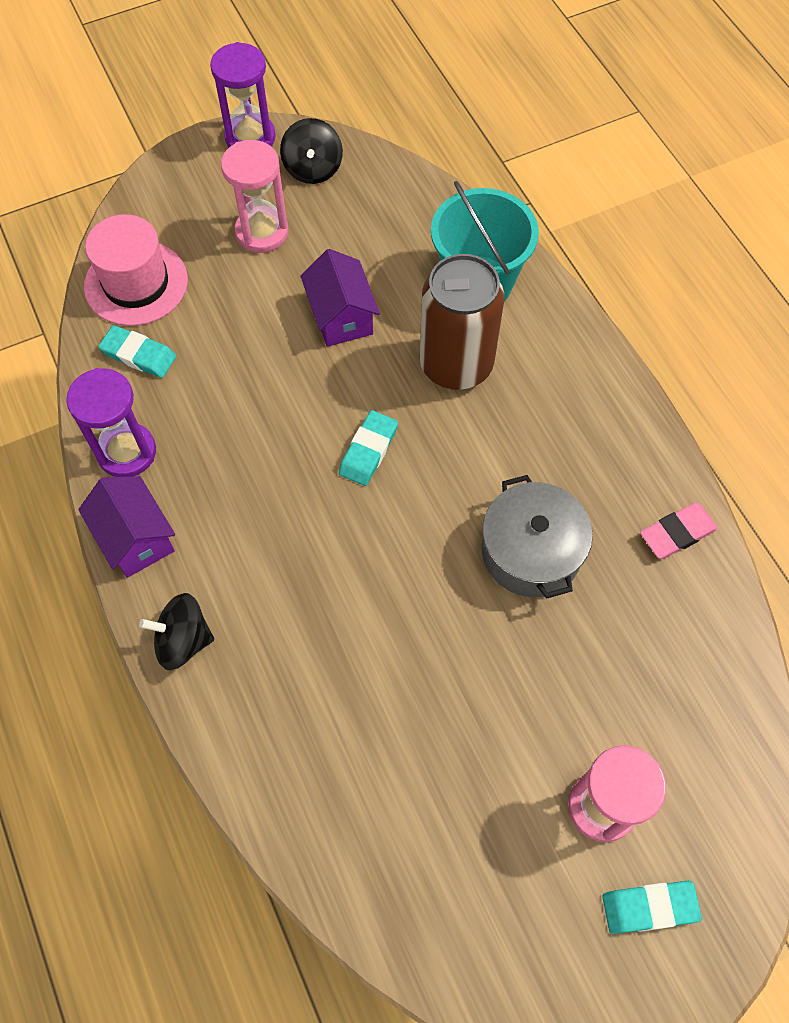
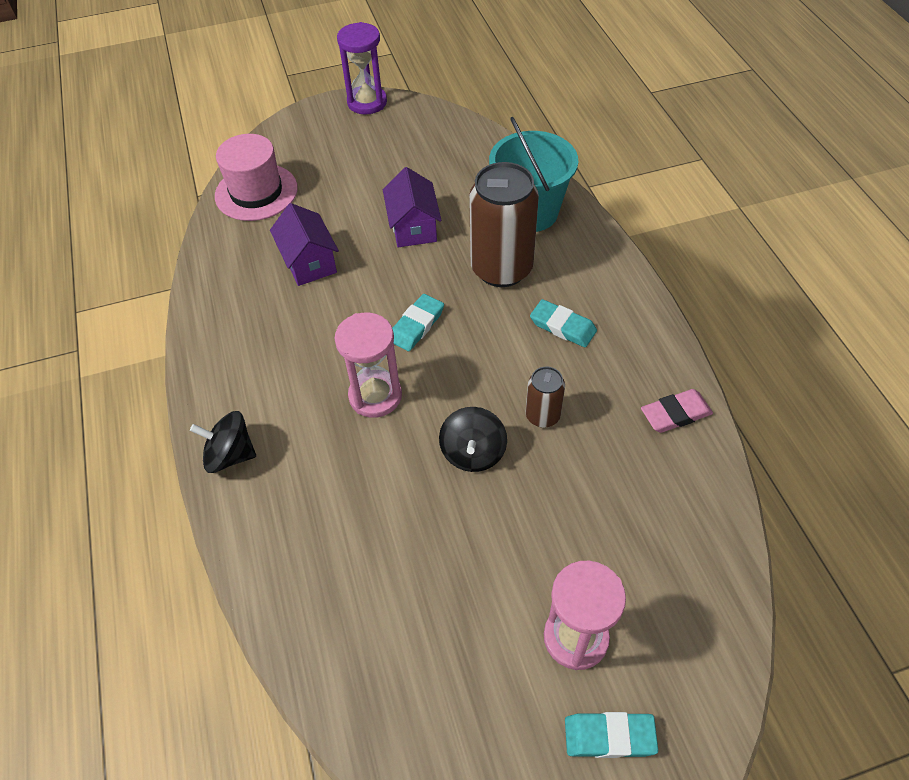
camera: 10 degrees right, 10 degrees down
(127, 452) = (219, 309): purple hourglass -> none
(136, 538) = (210, 373): purple house -> purple house (309, 262)
(139, 355) = (246, 241): turquoise eraser -> turquoise eraser (563, 326)
(262, 232) = (362, 165): pink hourglass -> pink hourglass (375, 396)
(313, 169) = (411, 125): black spinning top -> black spinning top (473, 453)
(531, 551) = (542, 415): grey pot -> brown can

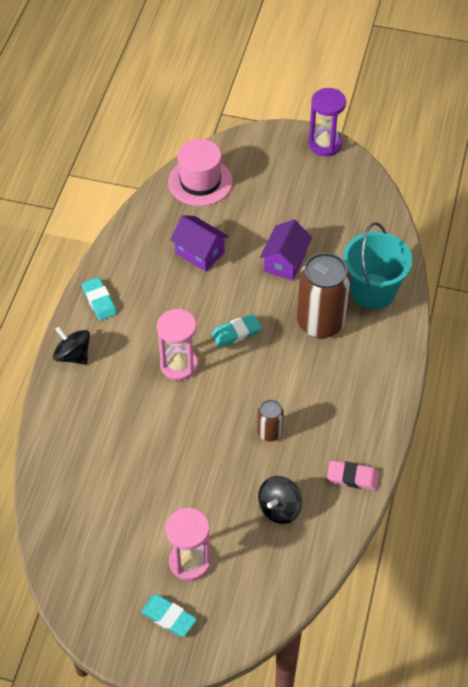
camera: 30 degrees right, 0 degrees up
(309, 262) = (200, 253): purple house -> purple house turned 60 degrees counterclockwise
(473, 453) = (211, 431): black spinning top -> black spinning top (279, 508)
(563, 326) = (328, 383): turquoise eraser -> turquoise eraser (99, 301)

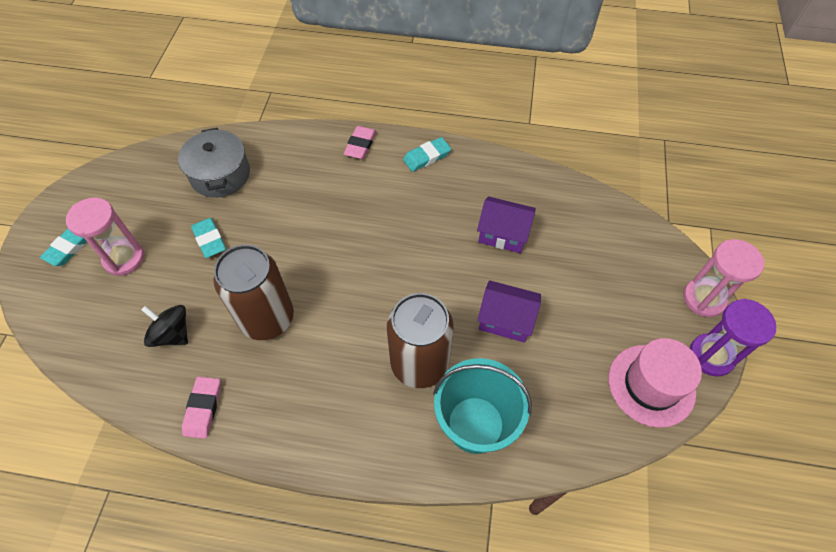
camera: 85 degrees right, 5 degrees up
(73, 355) = (360, 145): black spinning top -> pink eraser
(91, 482) = (220, 175): none -> grey pot
(179, 365) = (352, 229): pink hourglass -> pink hourglass (704, 299)
(200, 182) = (606, 225): pink hat -> pink hat (651, 385)
(200, 253) = (503, 234): purple house -> purple house turned 75 degrees clockwise
(236, 333) = (397, 277): turquoise eraser -> turquoise eraser (209, 240)
(269, 432) = (267, 318): brown can -> brown can, size x2.03

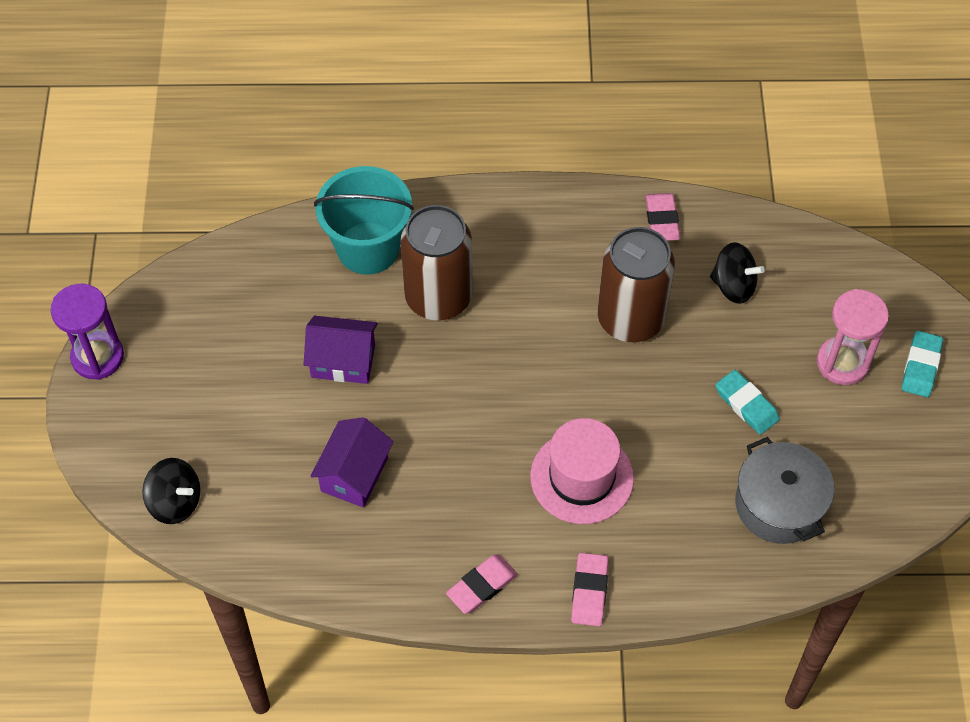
camera: 170 degrees right, 0 degrees up
(427, 157) = (482, 586): turquoise eraser -> pink eraser
(503, 234) = (354, 474): purple house -> purple house turned 75 degrees counterclockwise
(632, 235) = (175, 502): none -> black spinning top
(651, 385) = (173, 315): pink hat -> pink hat (581, 477)
(704, 299) = (92, 425): pink hourglass -> none

